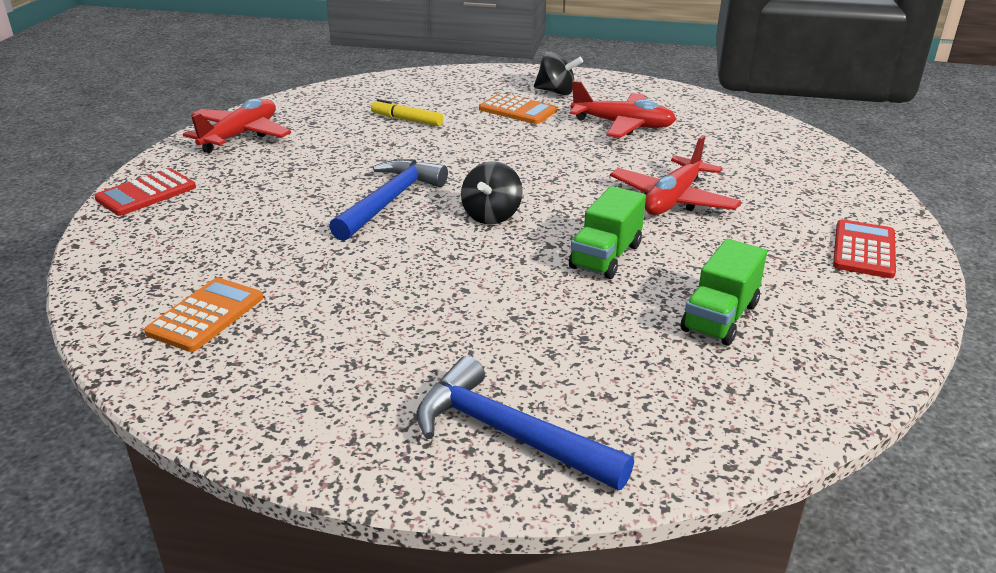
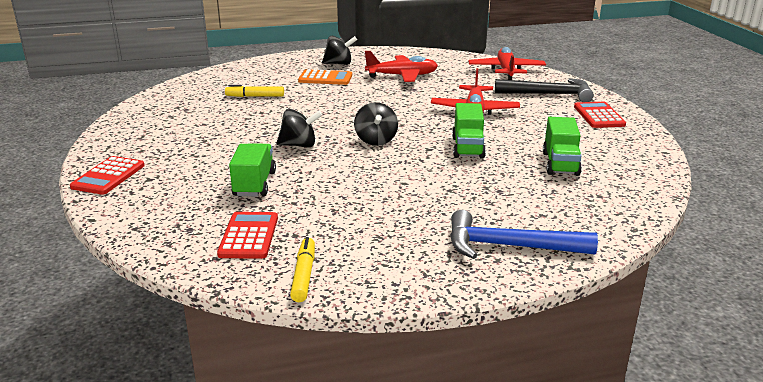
camera: 25 degrees left, 5 degrees down
(206, 315) = (249, 236): orange calculator -> red calculator
(209, 391) = (304, 275): none -> yellow marker
(240, 135) = (139, 127): red plane -> red plane (506, 71)
(284, 243) = (254, 184): none -> green truck
(390, 201) = (299, 145): blue hammer -> black spinning top
(815, 196) = (549, 94): none -> black hammer

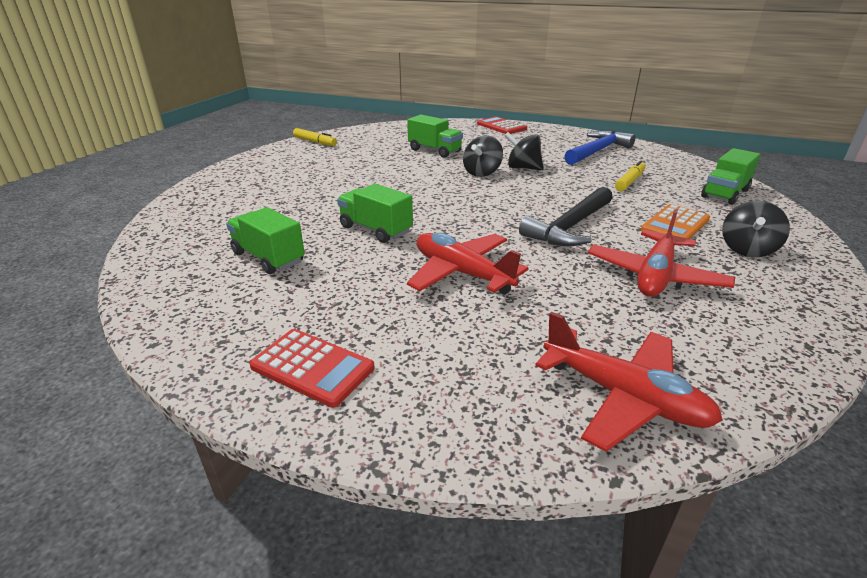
camera: 125 degrees right, 5 degrees up
(248, 72) = (725, 193): none -> green truck
(249, 236) = (373, 140): red calculator -> none
(376, 140) = (451, 199): black spinning top -> black spinning top (523, 168)
(509, 246) = (229, 187): blue hammer -> blue hammer (597, 151)
(549, 94) = (449, 373): black hammer -> black hammer (570, 227)

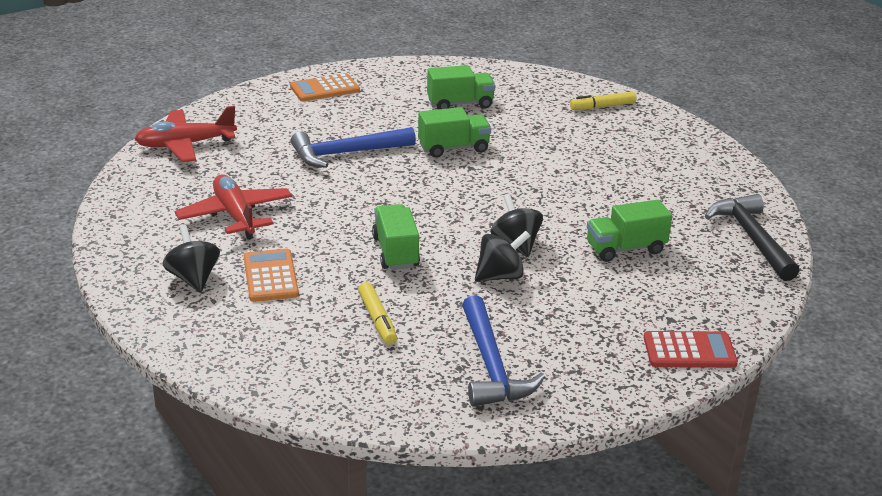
camera: 125 degrees right, 0 degrees up
(312, 367) = (324, 89): red calculator -> orange calculator
(315, 142) = (741, 189): yellow marker -> yellow marker (602, 107)
(462, 273) = (346, 153): red plane -> blue hammer
(570, 227) = (342, 225): black hammer -> black hammer (751, 238)
(725, 193) = (270, 358): green truck -> green truck (395, 252)

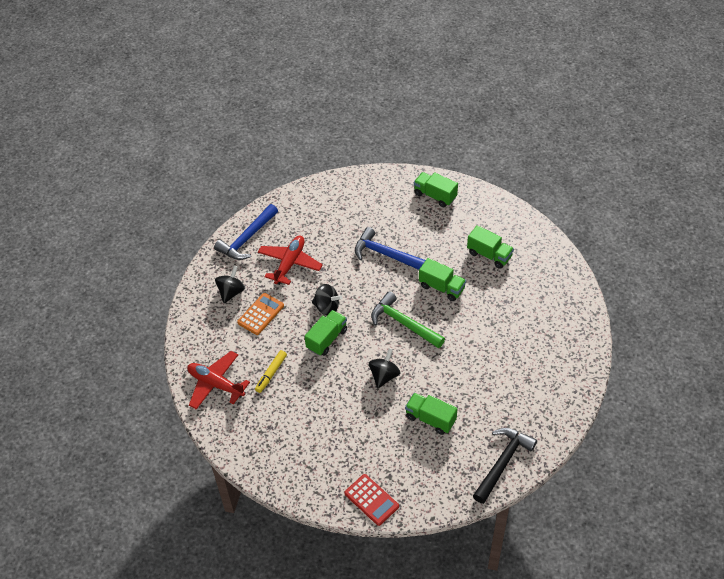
camera: 50 degrees right, 20 degrees up
(185, 145) = (323, 197): red plane -> red plane (216, 384)
(324, 89) = (435, 195): orange calculator -> green truck
(461, 194) = (403, 323): none -> green hammer
(491, 366) = (282, 436): blue hammer -> blue hammer (247, 239)
(500, 276) = (351, 390): black spinning top -> black spinning top (327, 307)
(602, 107) = (564, 311): yellow marker -> none

